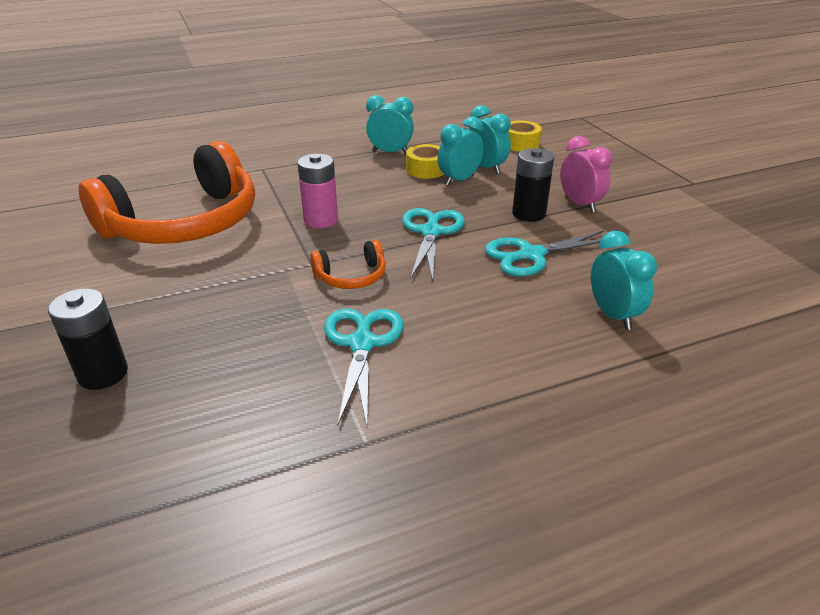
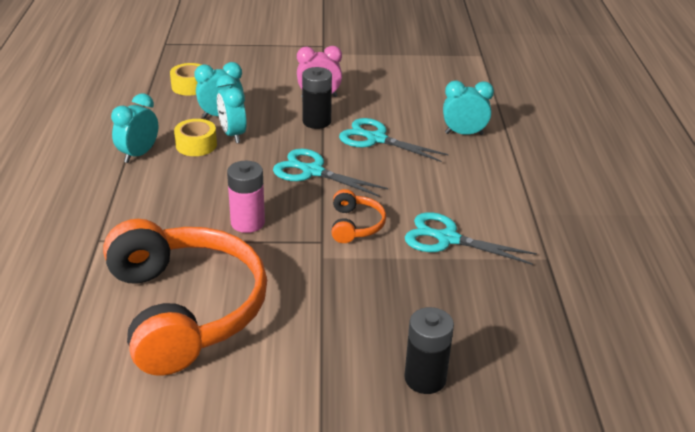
camera: 70 degrees left, 0 degrees up
(531, 255) = (376, 139): turquoise scissors -> turquoise scissors turned 120 degrees clockwise

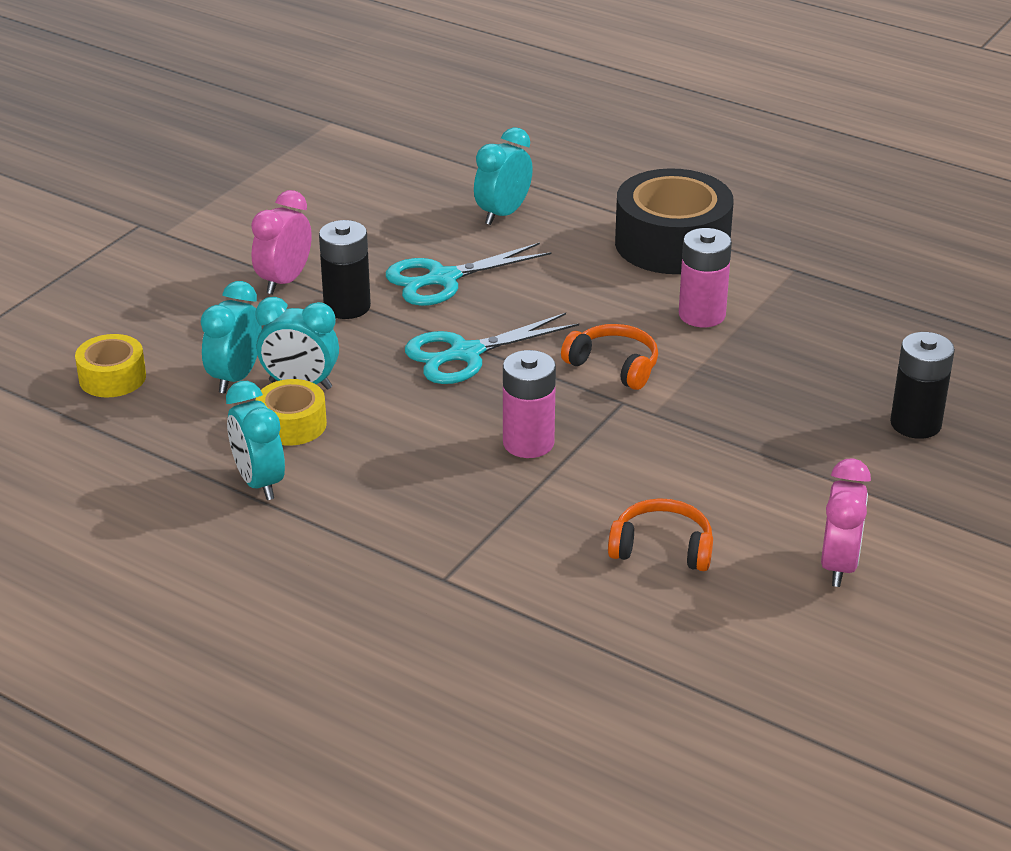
camera: 55 degrees left, 0 degrees up
(185, 309) = (662, 548): orange headphones -> orange headphones, size x0.42
(225, 395) = (839, 565): none -> pink clock
(447, 239) = (702, 315): turquoise scissors -> pink battery
(512, 200) = (672, 243): none -> black tape

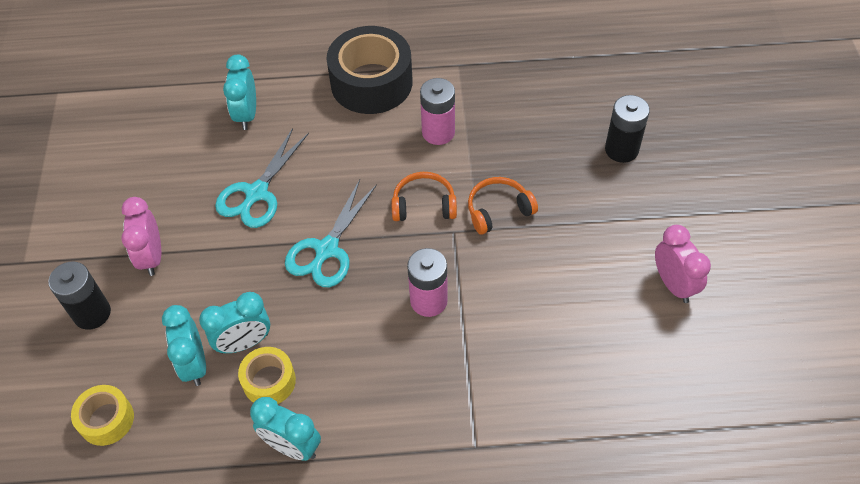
camera: 35 degrees left, 20 degrees up
(347, 306) = (214, 254): black battery -> black battery (92, 313)
(662, 548) = (574, 335): orange headphones -> orange headphones (498, 210)

